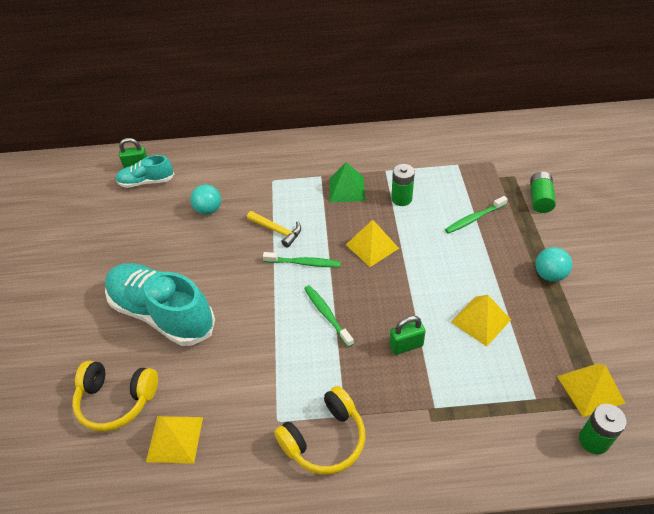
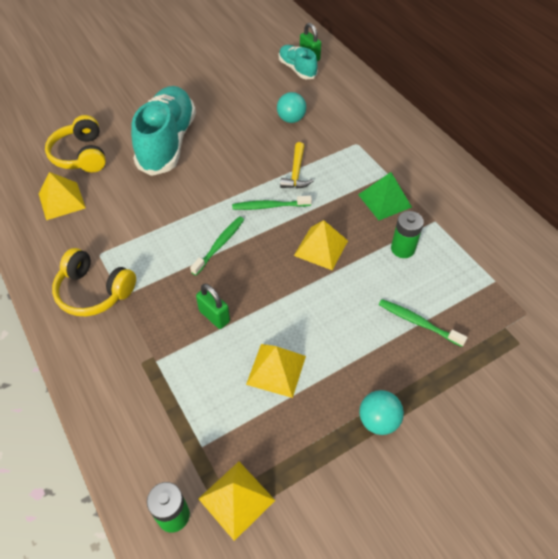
camera: 60 degrees right, 5 degrees up
(304, 263) = (269, 206): green toothbrush -> green toothbrush turned 105 degrees clockwise
(540, 199) = (498, 381): green battery -> none

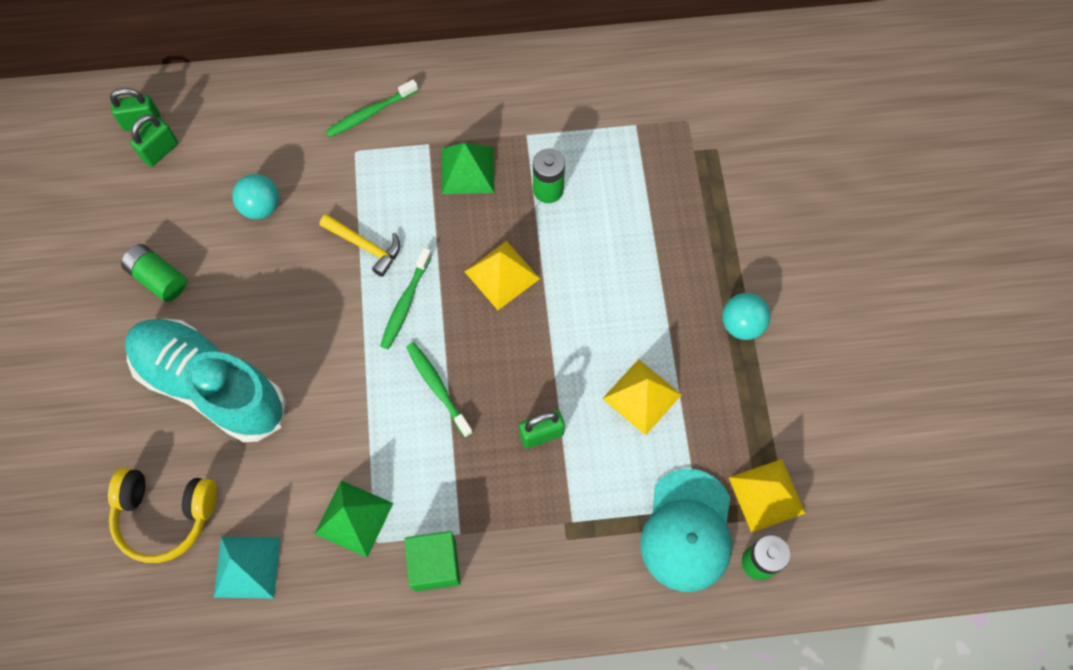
camera: 65 degrees left, 15 degrees up
(62, 200) = (247, 567): yellow pyramid -> turquoise pyramid
(94, 291) = (434, 565): yellow headphones -> green cube
(111, 237) = (353, 518): none -> green pyramid
(180, 445) = (687, 530): none -> turquoise cap
(221, 98) = (158, 278): none -> green battery
(297, 69) = (160, 151): turquoise shoe -> green padlock
(418, 322) = (650, 227): green toothbrush -> green toothbrush (370, 113)

